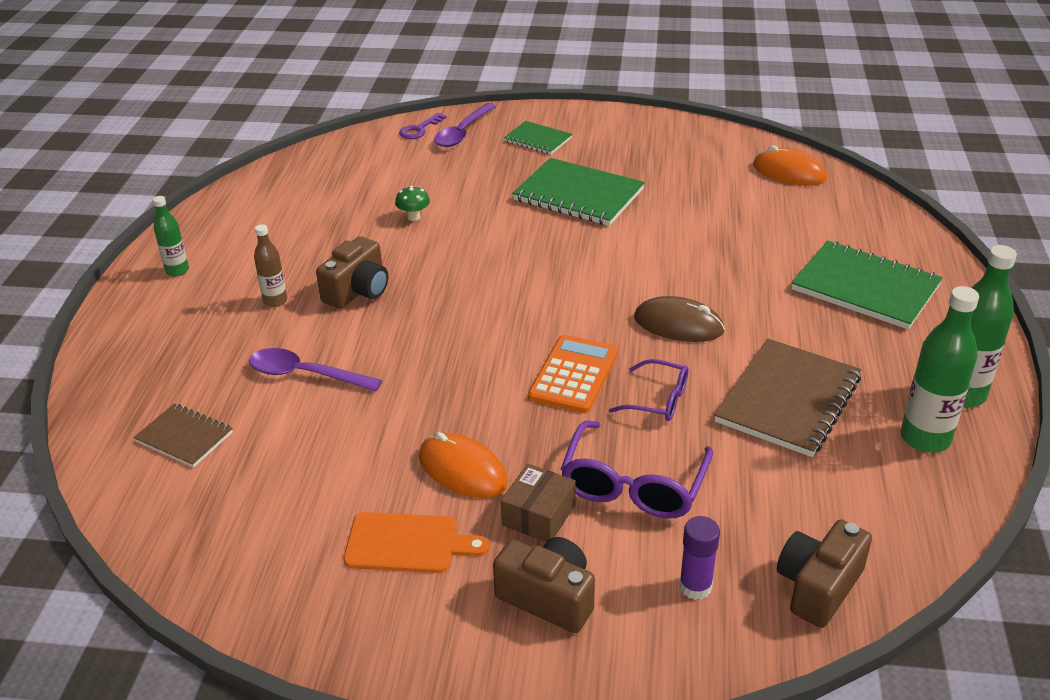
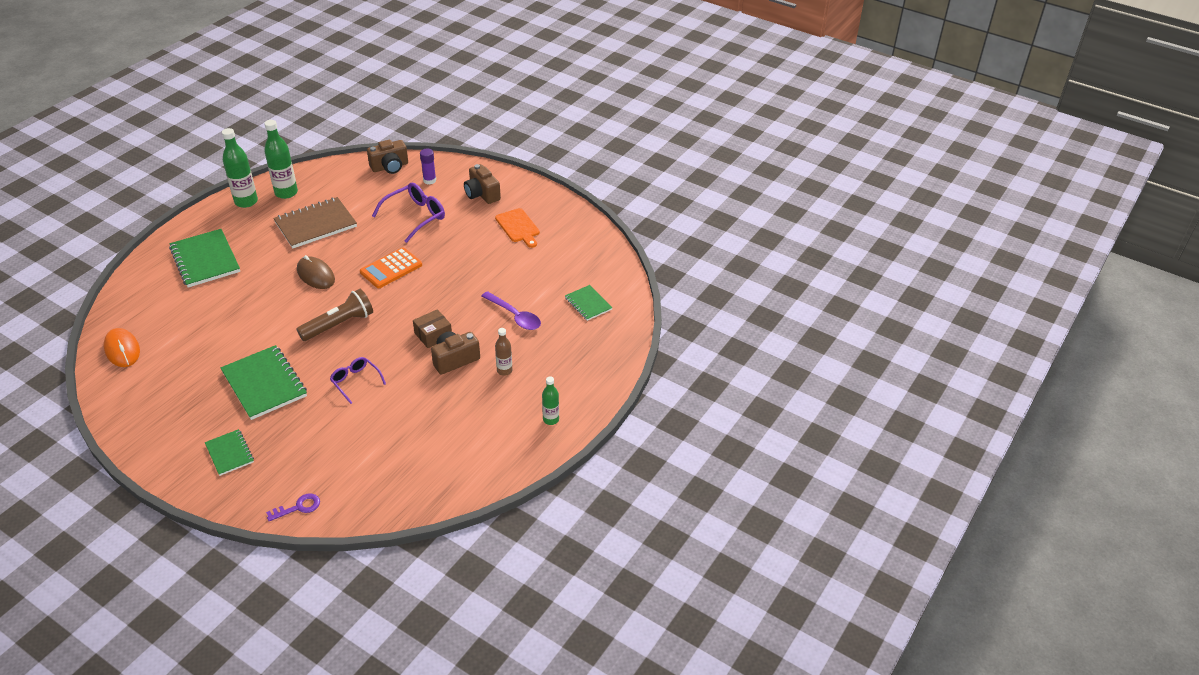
camera: 155 degrees left, 5 degrees up
(184, 437) = (588, 304): brown notebook -> green notebook
(408, 543) = (518, 227): orange cutting board -> orange cutting board turned 150 degrees counterclockwise
(414, 217) = (379, 407): green mushroom -> none
(462, 469) = (476, 246): orange mouse -> none
(463, 132) = (271, 488): purple spoon -> none
(538, 515) = (461, 219): brown box -> brown box (433, 335)
(563, 277) = (339, 324): none -> brown flashlight
(658, 400) = (368, 244): purple glasses -> purple glasses (355, 381)

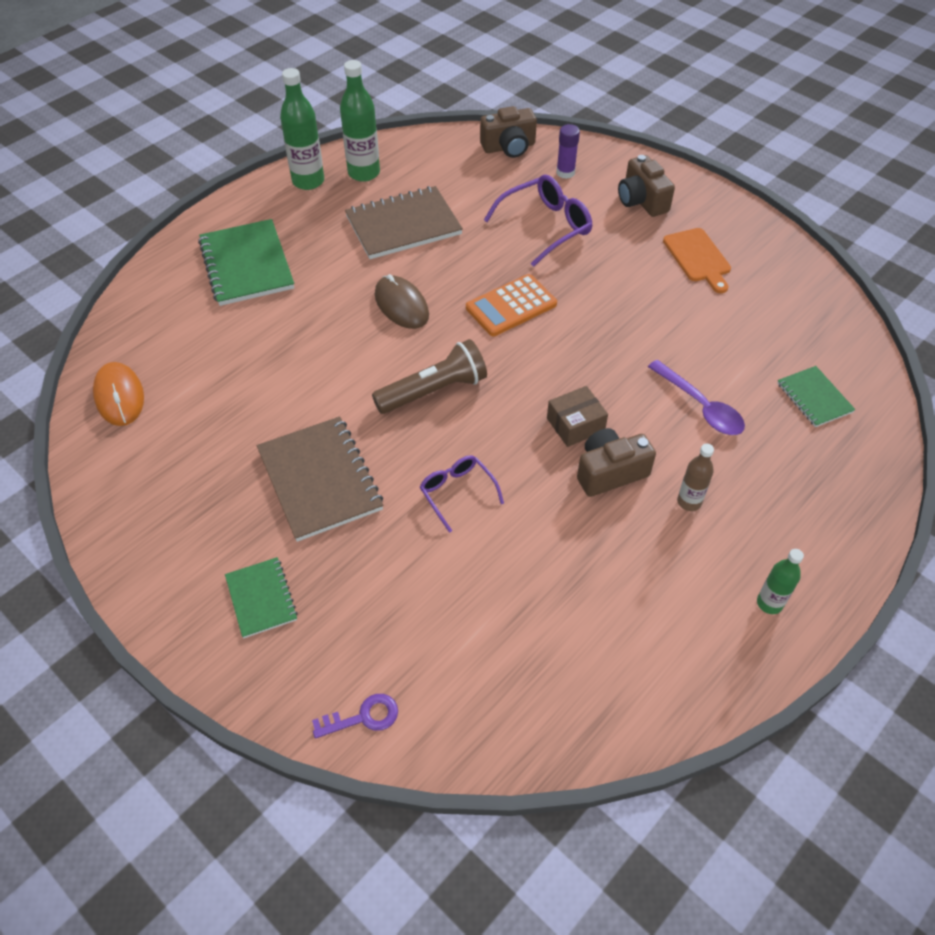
camera: 10 degrees right, 10 degrees up
(264, 384) = (319, 480): green notebook -> brown notebook

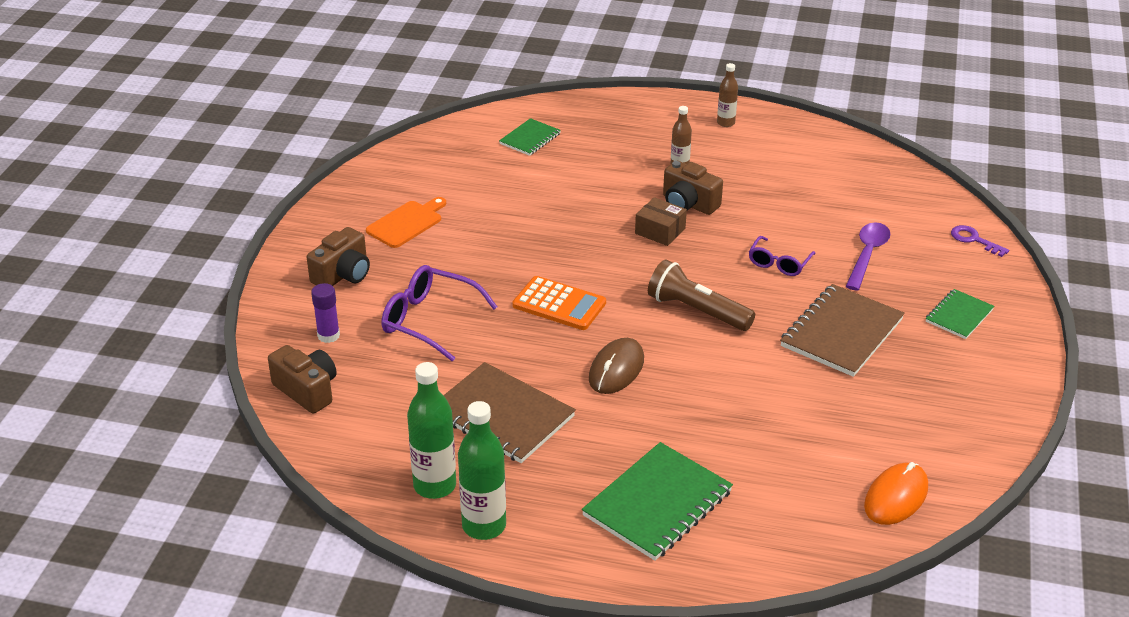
camera: 120 degrees left, 15 degrees down
(700, 406) = (585, 182): purple spoon -> purple spoon (867, 255)
(769, 603) = (725, 123): green bottle -> brown bottle

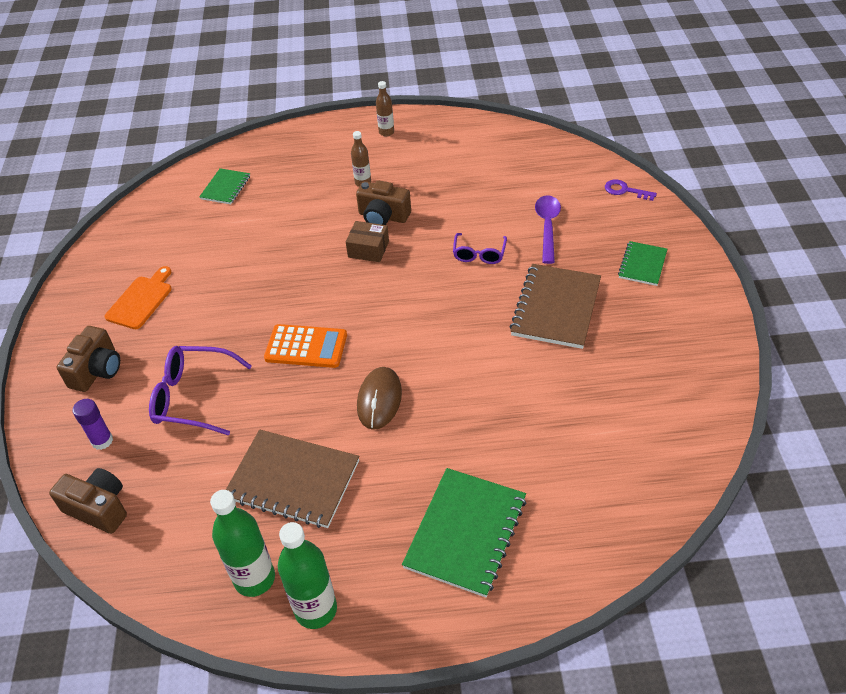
camera: 15 degrees left, 10 degrees up
(697, 311) = (428, 320): brown flashlight -> none
(896, 497) = (664, 460): orange mouse -> none

